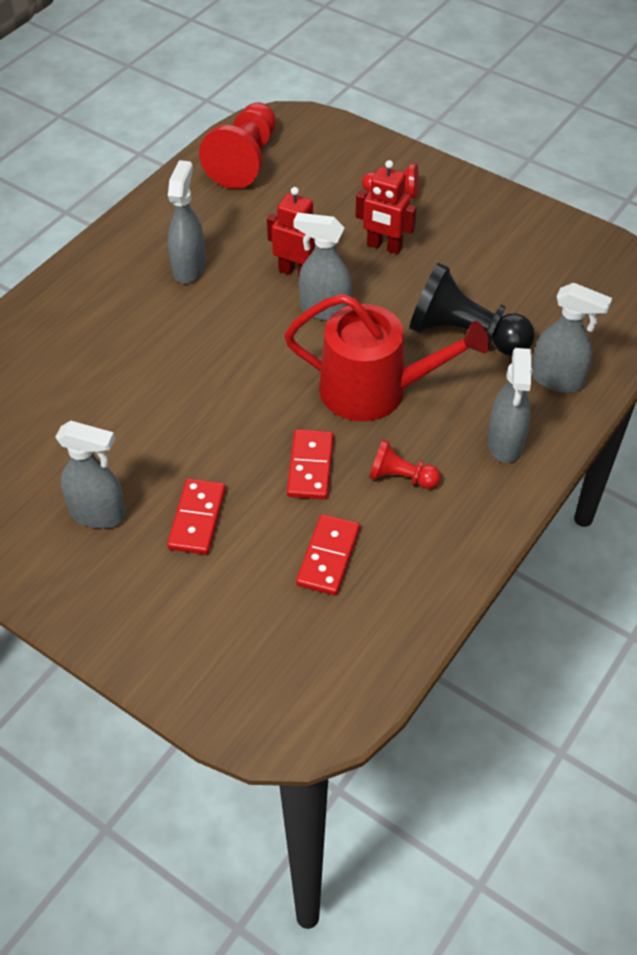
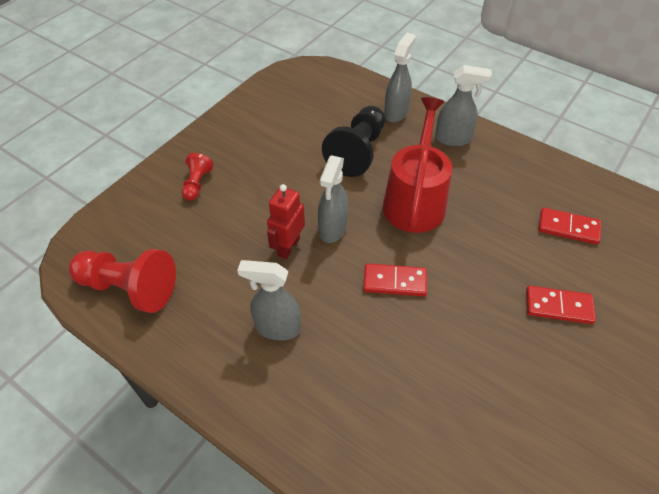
camera: 90 degrees left, 0 degrees up
(99, 514) = (574, 378): grey spray bottle -> none
(310, 467) = (493, 237): red domino -> red domino (394, 281)
(384, 246) = (262, 191): red robot -> none
(400, 477) = (491, 189): red pawn -> none

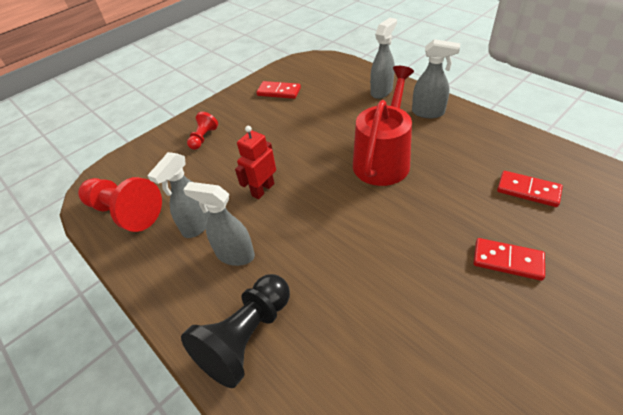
camera: 15 degrees right, 5 degrees down
(332, 229) = (304, 178): grey spray bottle -> grey spray bottle (197, 225)
(358, 152) = (341, 119): black pawn -> black pawn (247, 337)
(394, 281) = (349, 225): red domino -> red domino (279, 92)

